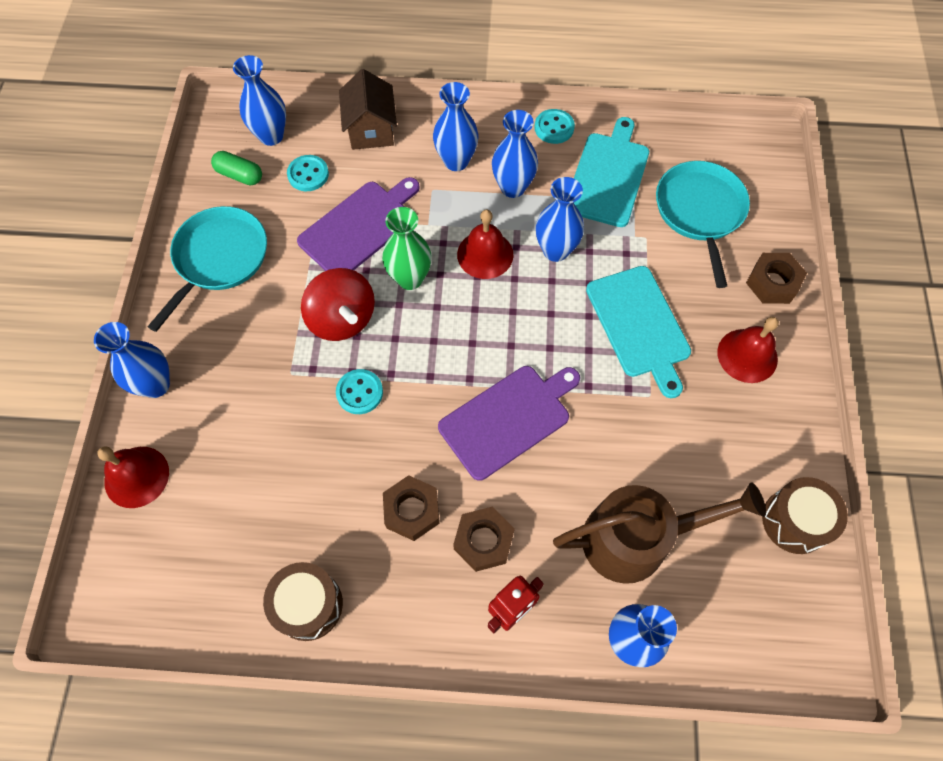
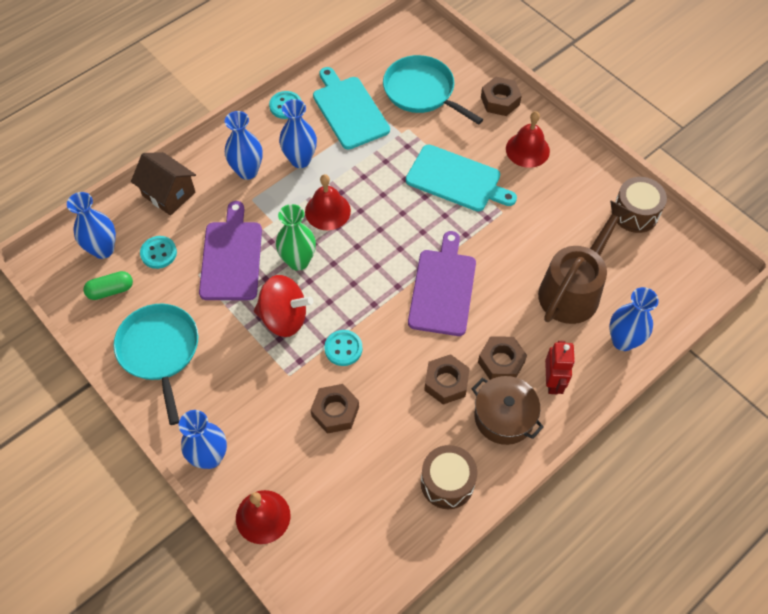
camera: 45 degrees left, 5 degrees down
(290, 443) = (335, 411): none -> brown nut
(427, 596) = (504, 417): none -> brown pot
(555, 250) = (366, 176): blue vase -> none

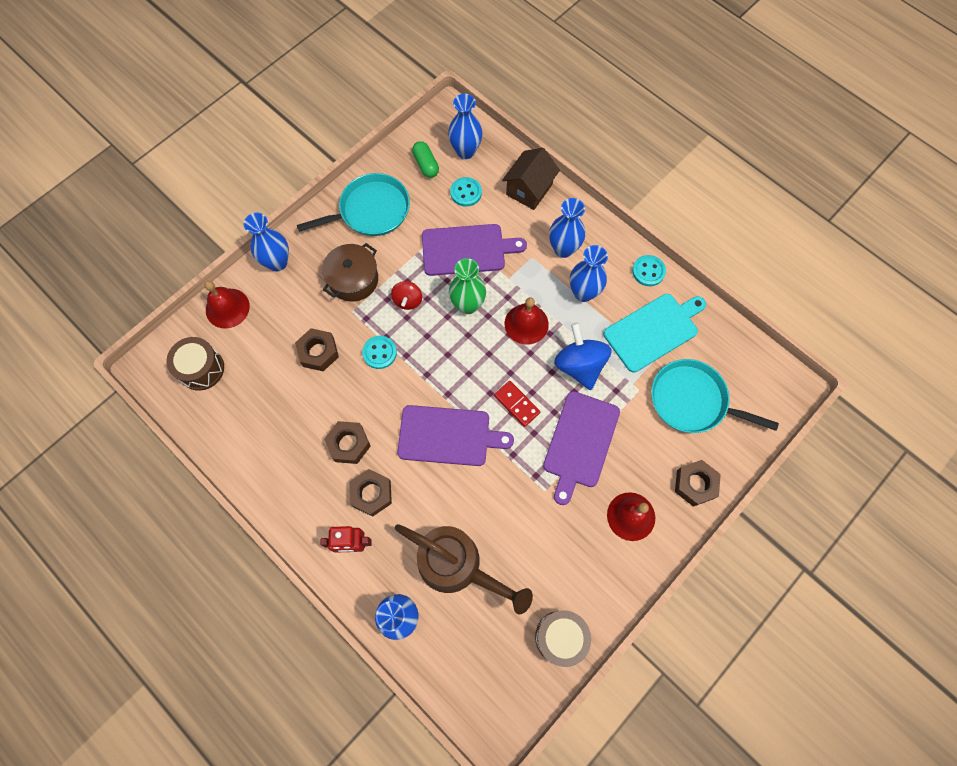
camera: 85 degrees right, 10 degrees up
(284, 318) = (408, 300): red spinning top -> red spinning top, size x0.57
(378, 171) = (579, 365): none -> blue spinning top
(414, 227) = (517, 404): none -> red domino
(422, 91) = (692, 400): turquoise pan -> turquoise pan turned 105 degrees counterclockwise
(447, 483) = (253, 450): brown drum -> brown drum (201, 369)
(456, 180) = (580, 442): turquoise cutting board -> purple cutting board
(504, 417) = (315, 498): brown pot -> brown pot (353, 279)

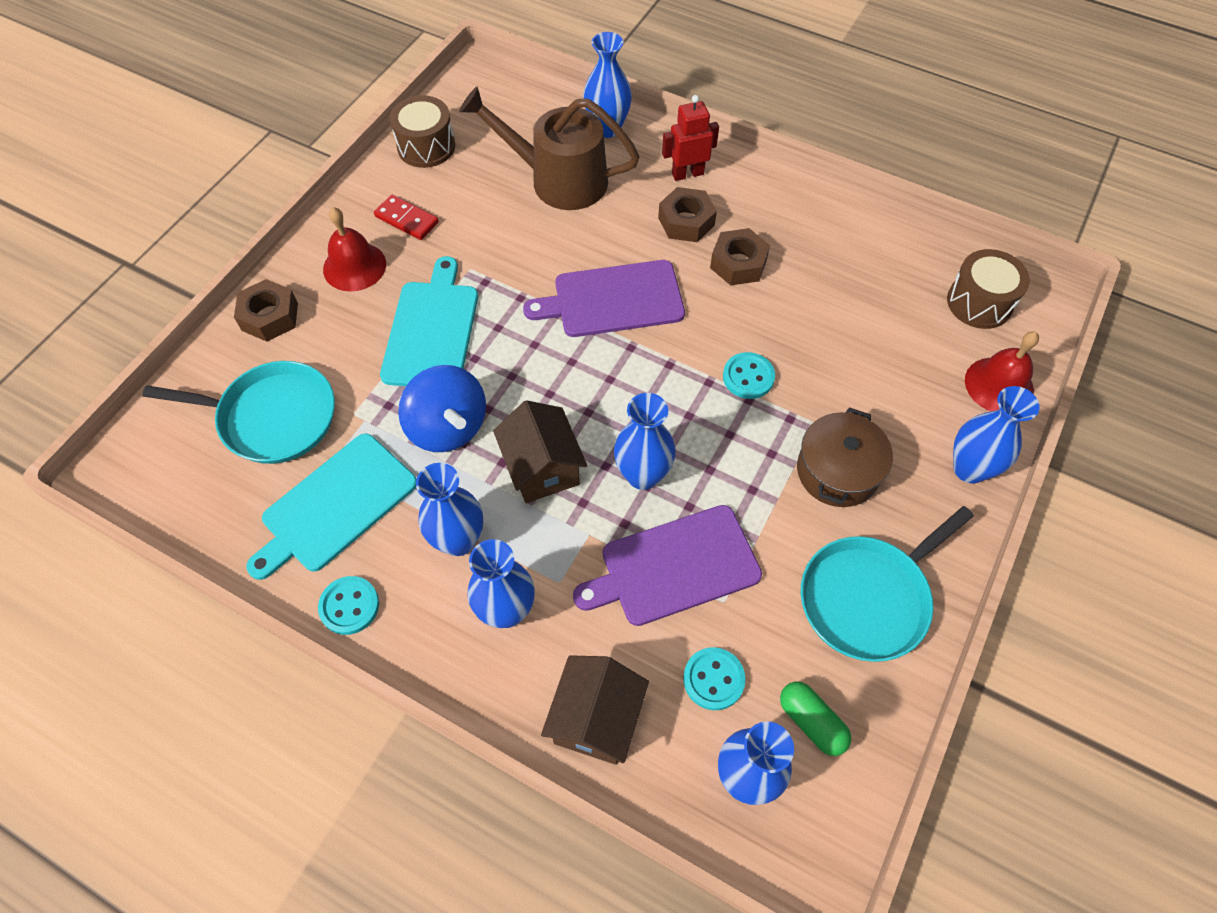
camera: 165 degrees right, 10 degrees down
(318, 352) = (834, 358): brown nut -> none
(408, 300) = (738, 459): red spinning top -> none
(467, 305) = (643, 475): green vase -> blue vase
(517, 404) = (530, 356): red domino -> red domino (406, 219)
(526, 324) = (542, 468): red bell -> brown house
(580, 442) = (432, 330): purple cutting board -> turquoise cutting board

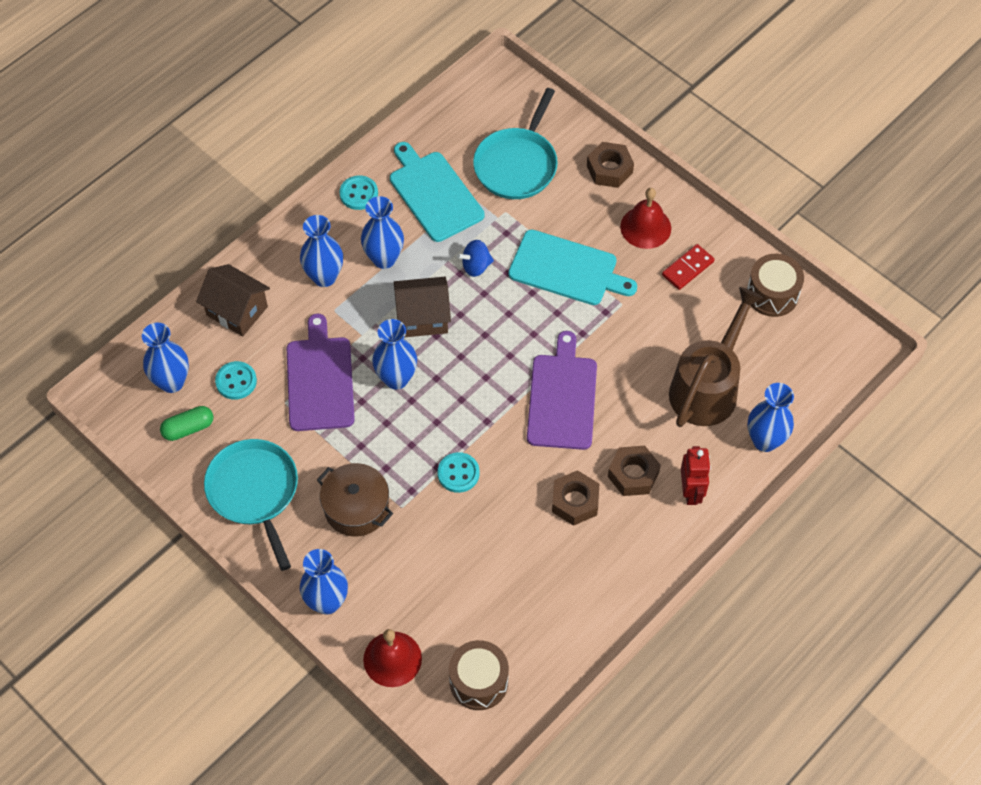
camera: 105 degrees right, 0 degrees up
(448, 427) = (476, 266): blue spinning top -> blue spinning top, size x0.57

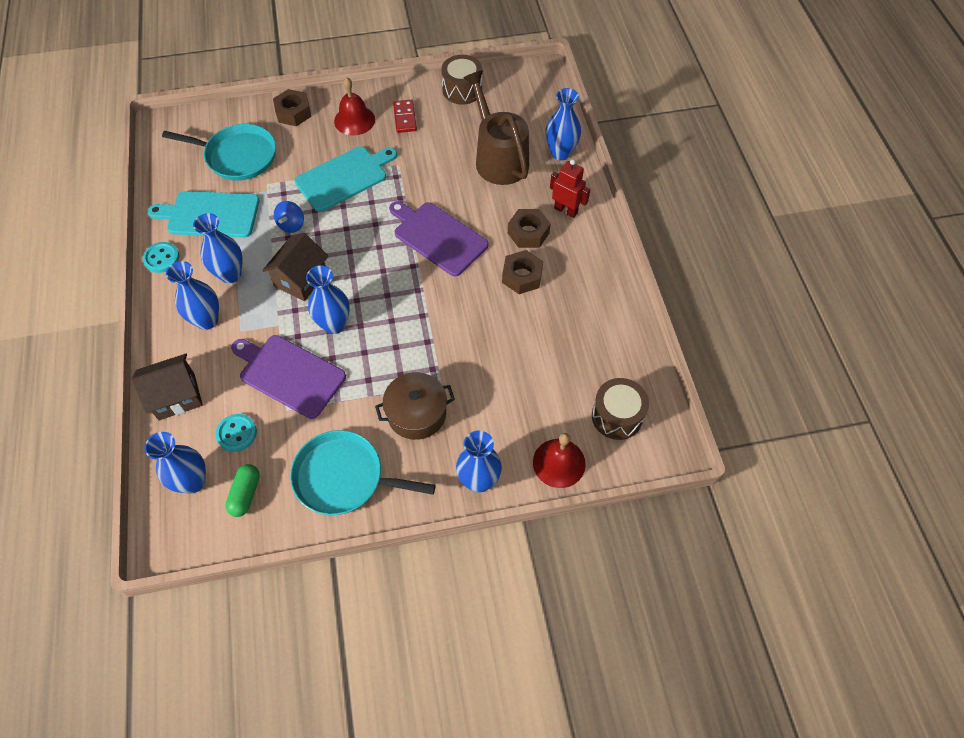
camera: 55 degrees left, 0 degrees up
(458, 473) = (443, 331): turquoise button -> none
(517, 164) = (237, 156): turquoise pan -> turquoise pan turned 45 degrees counterclockwise

